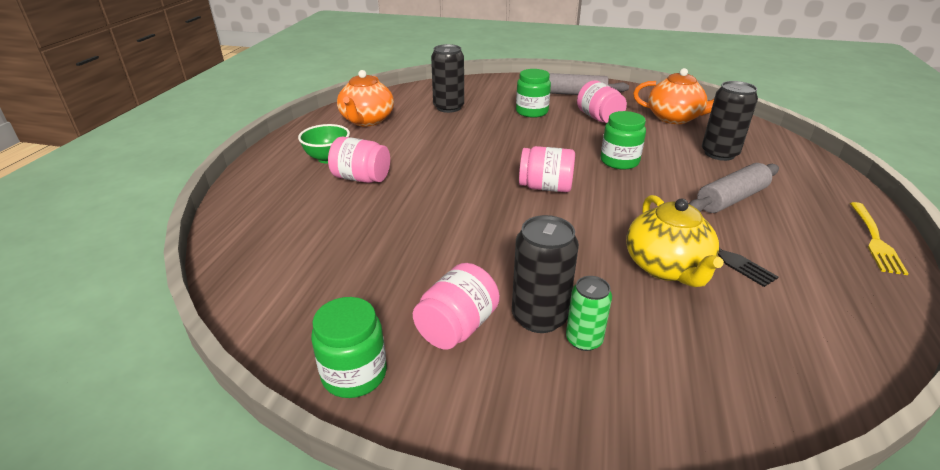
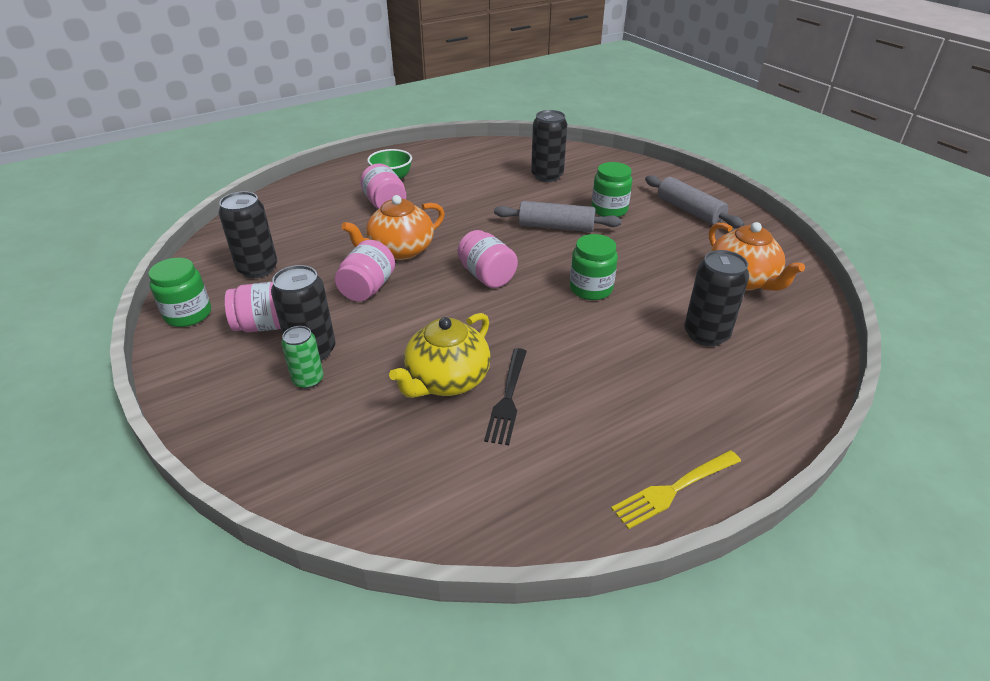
camera: 45 degrees right, 5 degrees up
(344, 289) = (258, 269): none -> black can
(367, 120) = (467, 161): orange teapot -> orange teapot (400, 251)
(599, 118) = (660, 243): pink jar -> pink jar (367, 288)
(731, 199) = (618, 373): grey rolling pin -> grey rolling pin (556, 227)

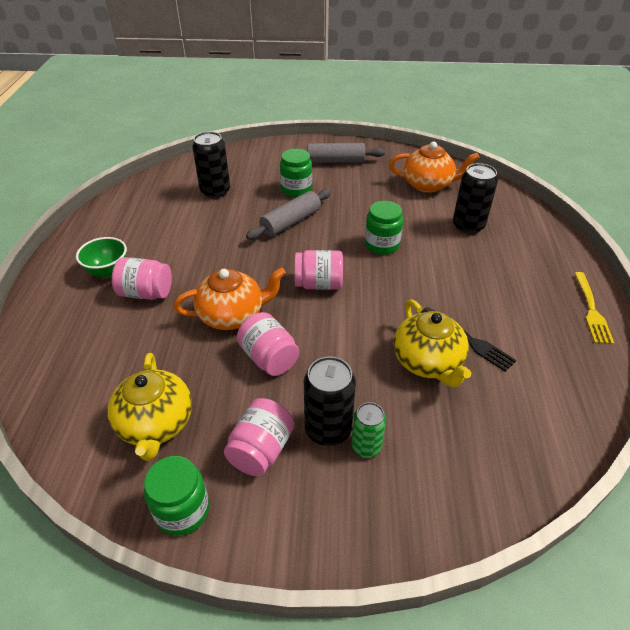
camera: 55 degrees left, 5 degrees up
(258, 269) = (156, 424): black can -> yellow teapot
(400, 251) = (232, 315): orange teapot -> orange teapot turned 105 degrees counterclockwise

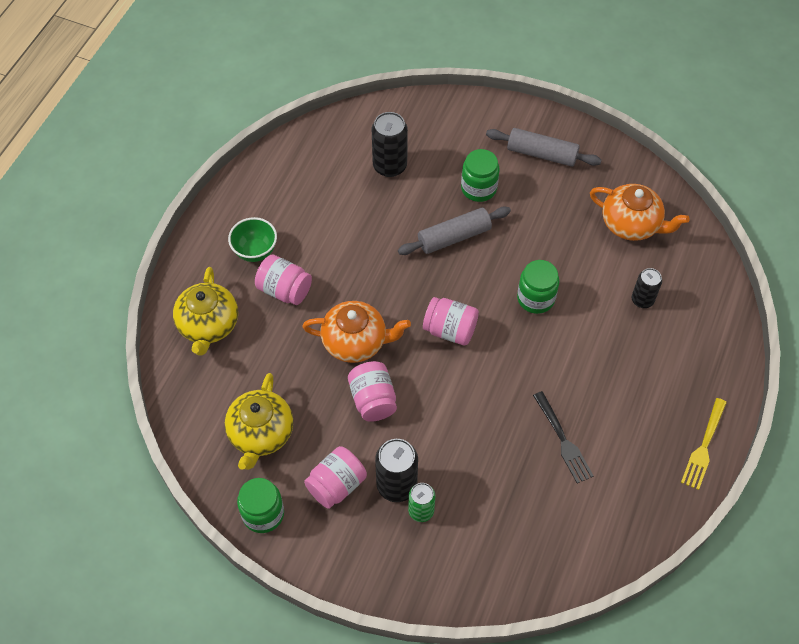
camera: 20 degrees right, 15 degrees up
(428, 362) = (512, 450): yellow teapot -> yellow teapot (208, 325)
(468, 226) = (642, 300): black can -> black can, size x0.63

